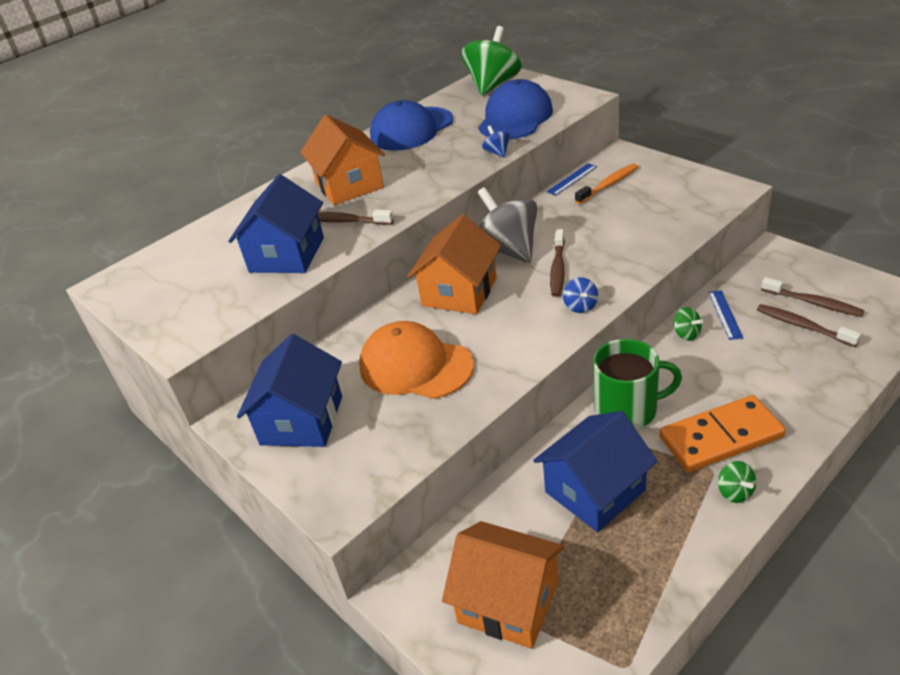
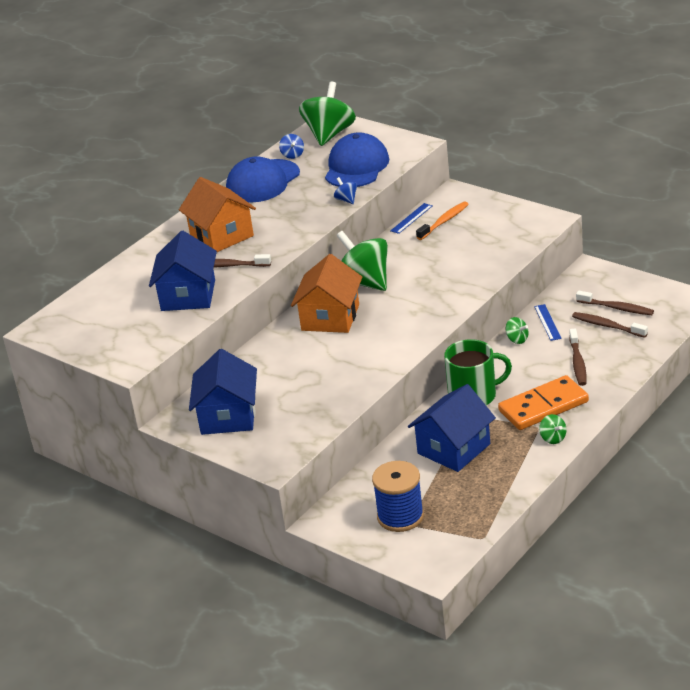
camera: 10 degrees left, 5 degrees down
(415, 366) = (307, 373): orange cap -> none
(508, 250) = (364, 282): grey spinning top -> green spinning top
(508, 602) = (400, 516): orange house -> blue spool
(558, 269) = (409, 294): brown toothbrush -> brown toothbrush (578, 363)
(580, 306) = (430, 320): blue spinning top -> blue spinning top (292, 155)

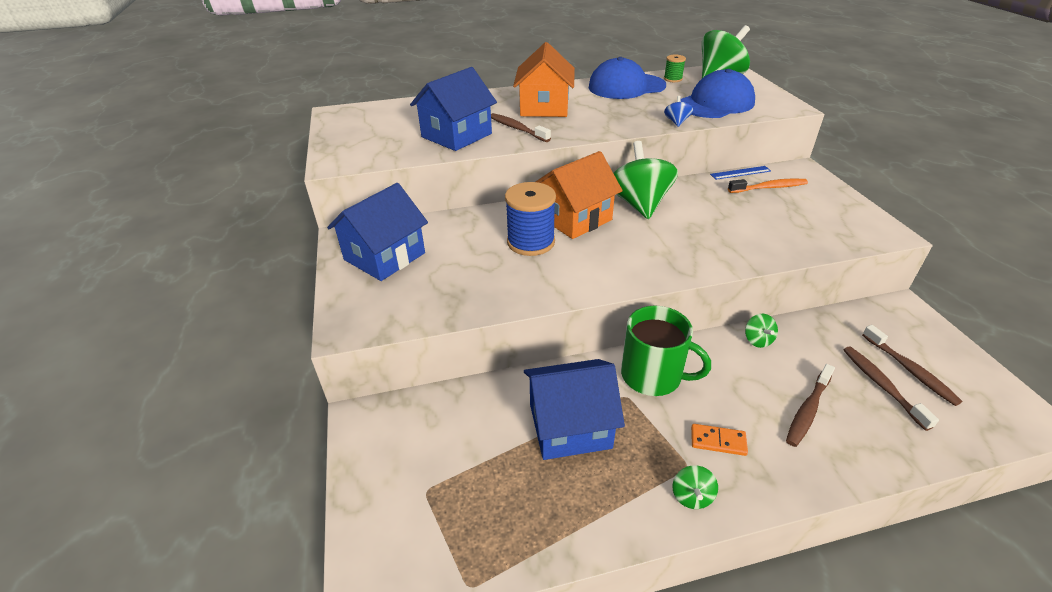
camera: 35 degrees right, 5 degrees up
(292, 155) = (673, 79): blue spinning top -> green spool
(400, 516) = (428, 473): blue spool -> blue spool (531, 242)
(543, 406) = (718, 441): orange domino -> orange domino, size x0.46
(547, 322) = (808, 340): blue ruler -> none

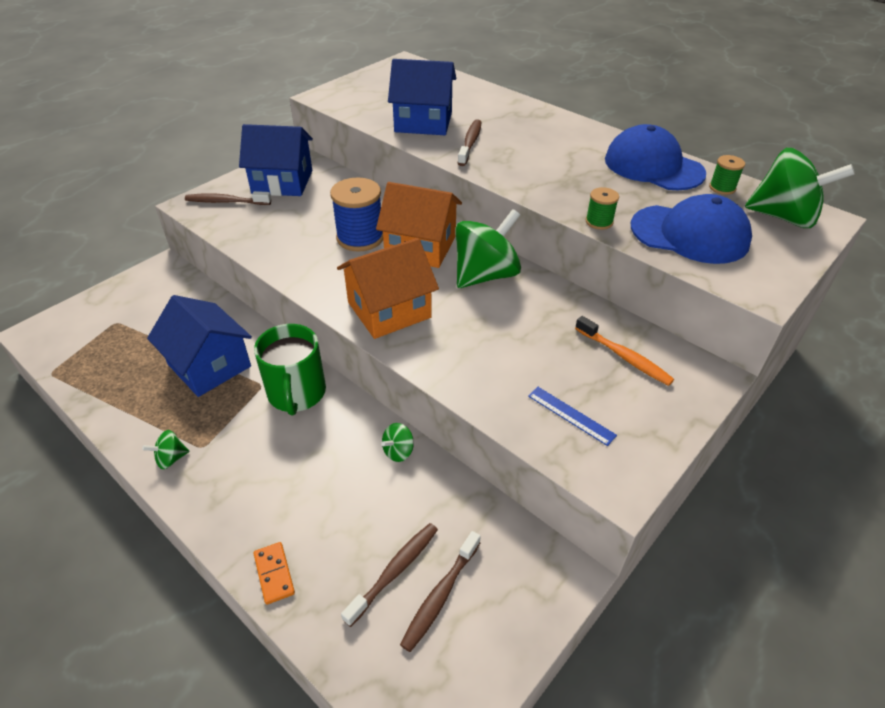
camera: 55 degrees right, 5 degrees up
(544, 107) = (534, 140): orange house -> orange house (389, 310)
(676, 122) = (599, 222): blue spinning top -> green spool
(718, 441) = (240, 458): orange domino -> orange domino (274, 574)
(740, 173) = (636, 325): blue ruler -> blue ruler (571, 415)
(807, 410) = (316, 514): brown toothbrush -> brown toothbrush (226, 202)

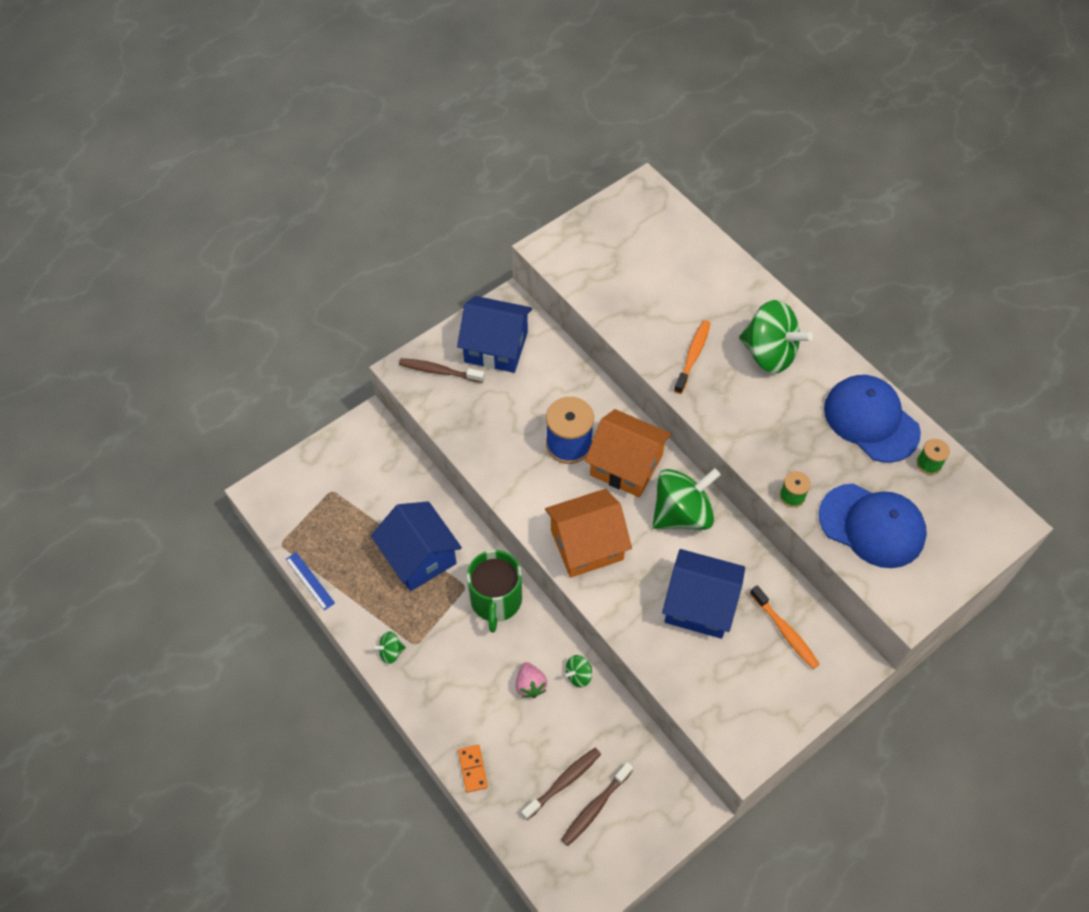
camera: 10 degrees right, 15 degrees up
(342, 469) = (530, 685): none -> pink strawberry
(423, 122) = (650, 312): blue house -> blue house (699, 605)
(470, 143) = (693, 356): brown toothbrush -> orange toothbrush
(571, 415) = (723, 685): blue ruler -> blue ruler (310, 581)
(783, 217) = (971, 515): green spinning top -> green spinning top (769, 353)

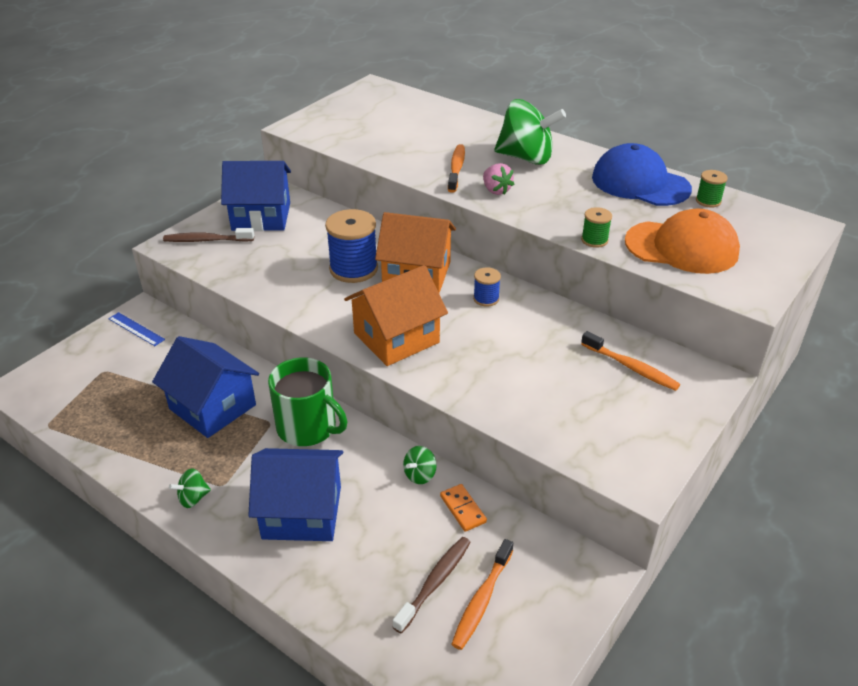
camera: 15 degrees left, 20 degrees down
(310, 581) = (85, 451): blue ruler -> blue ruler (136, 329)
(473, 769) = (319, 594): orange domino -> orange domino (463, 509)
(496, 600) = (308, 427): green mug -> green mug turned 45 degrees counterclockwise
(530, 685) = (367, 495): pink strawberry -> pink strawberry (496, 190)
(595, 807) = (482, 600): brown toothbrush -> orange toothbrush
(682, 513) = (486, 299): green spinning top -> blue spool
(699, 605) = (533, 363): blue house -> blue house (302, 512)
(872, 526) = (682, 247): blue cap -> orange cap

